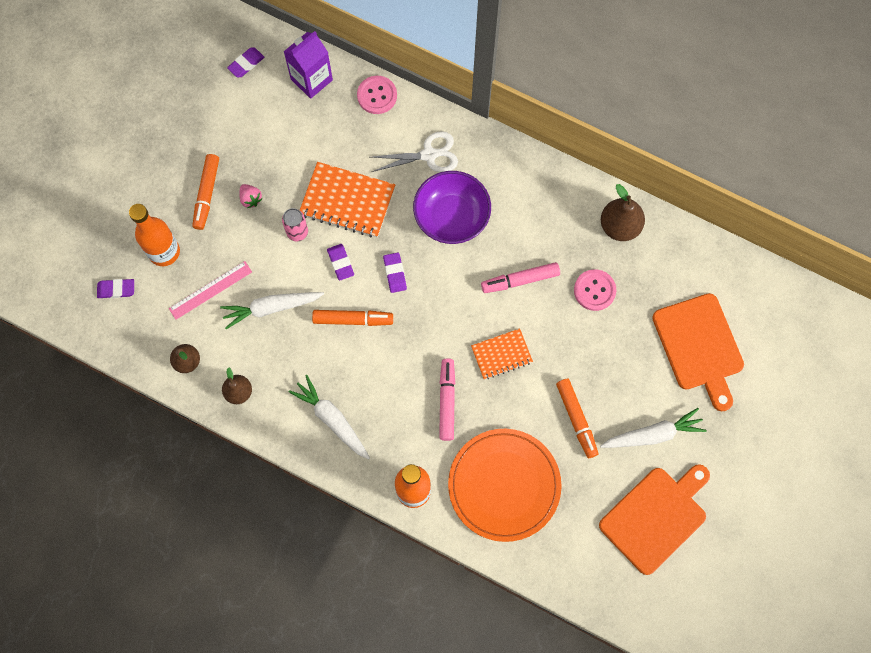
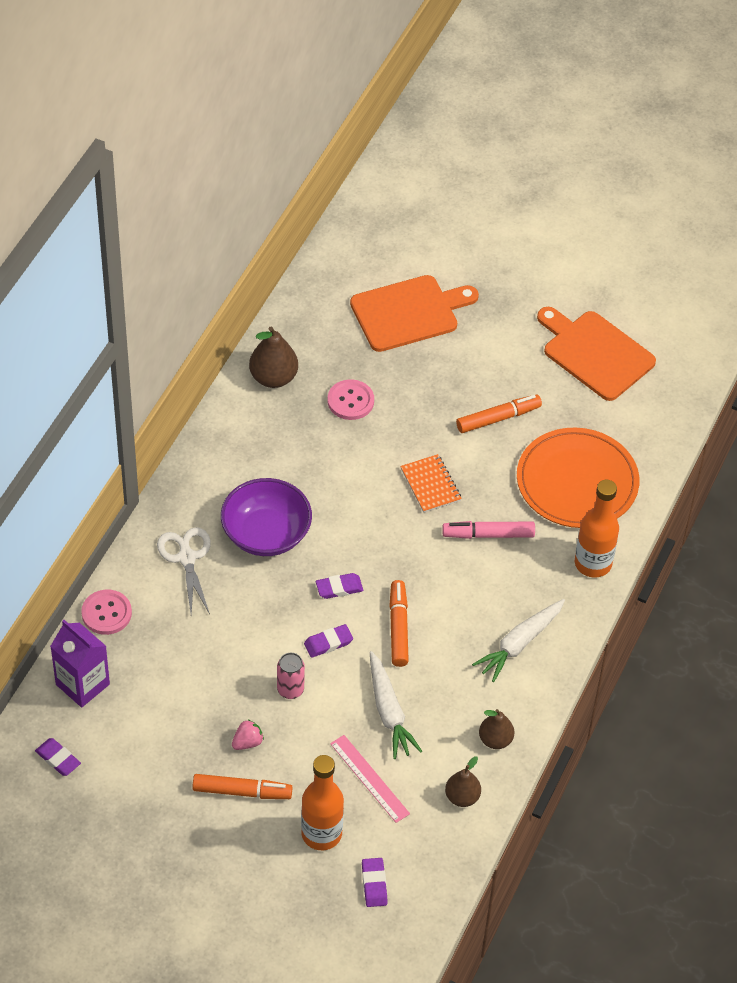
camera: 95 degrees left, 20 degrees down
(347, 201) = (248, 639): orange notebook -> none
(520, 280) = (342, 468): pink marker -> none
(653, 434) = (508, 353): white carrot -> none

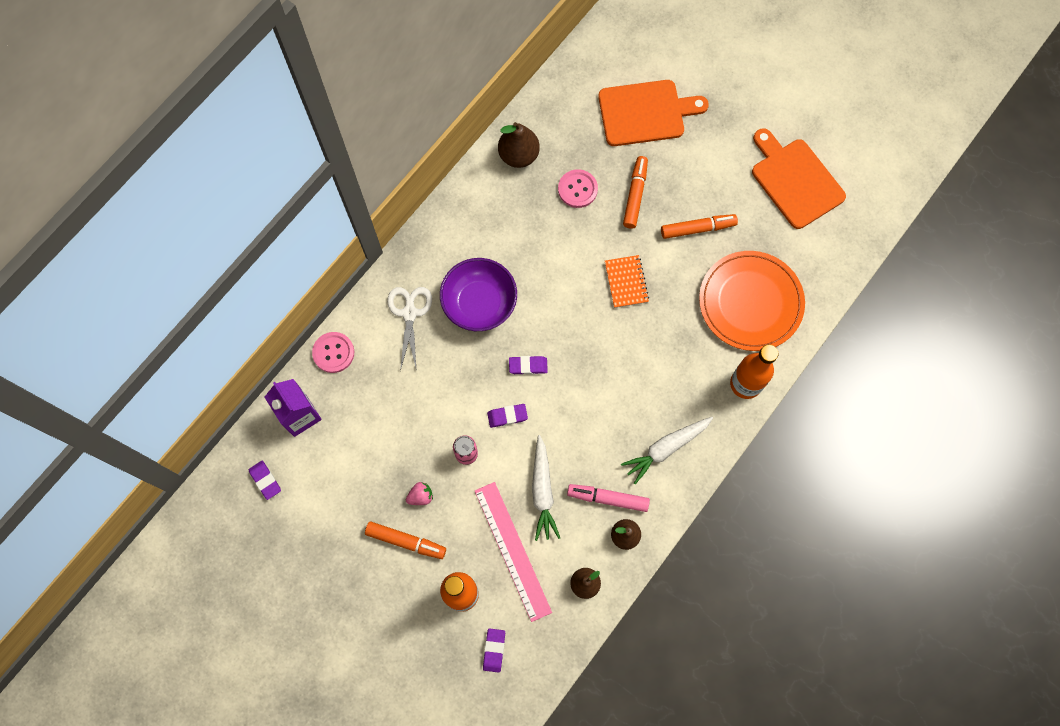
camera: 15 degrees right, 20 degrees up
(369, 778) = (512, 550): pink ruler -> pink ruler, size x1.53
(398, 628) = (568, 413): orange marker -> orange marker (635, 195)
(488, 534) = (664, 339): pink marker -> pink marker (608, 498)

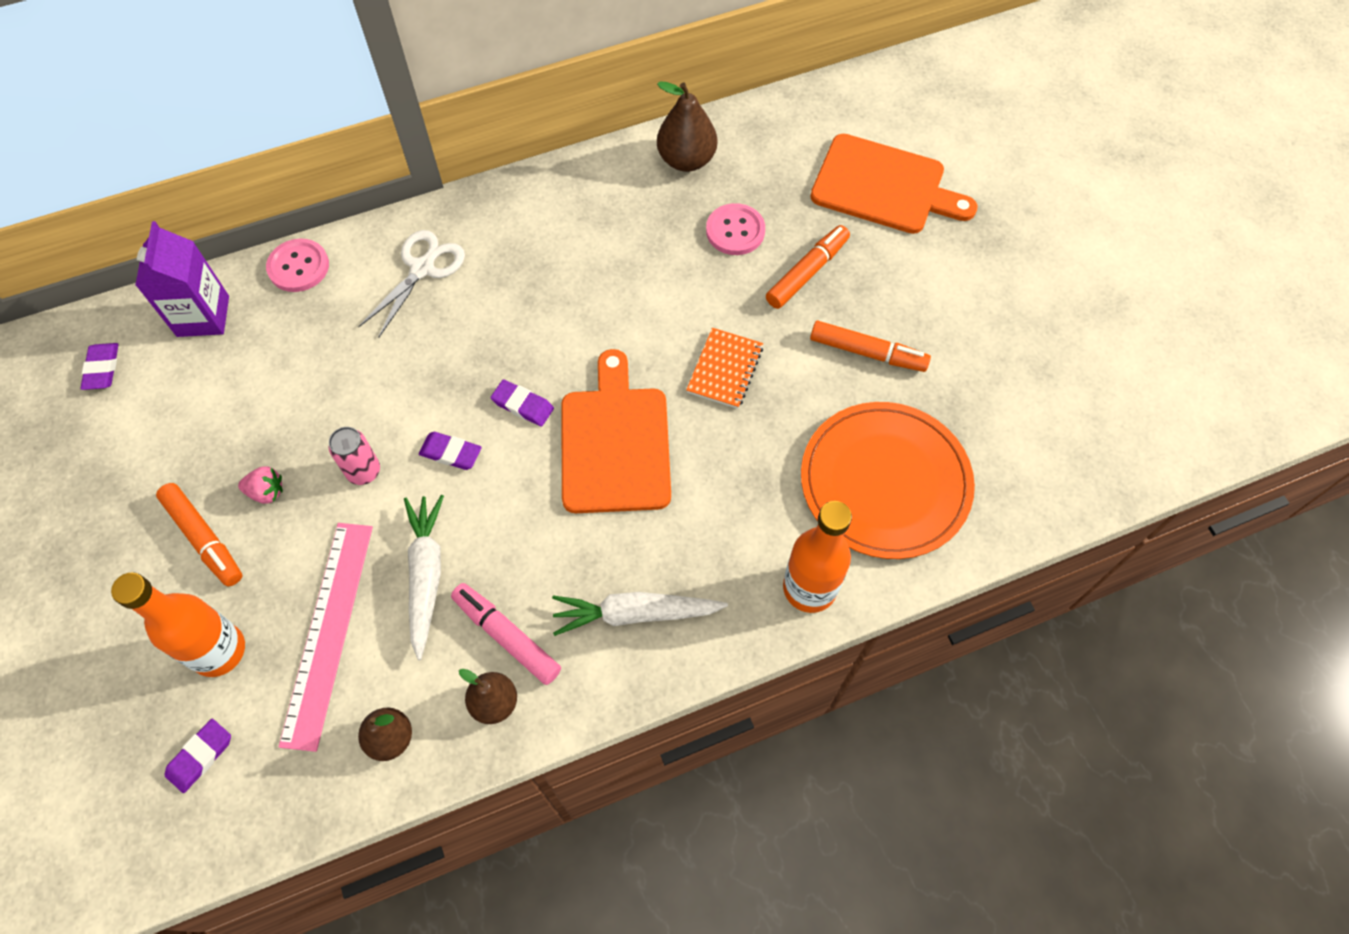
camera: 30 degrees right, 10 degrees down
(479, 303) = (516, 300): purple bowl -> none
(542, 491) = (426, 575): white carrot -> white carrot turned 150 degrees clockwise
(795, 180) = (1046, 359): orange cutting board -> orange cutting board (615, 443)

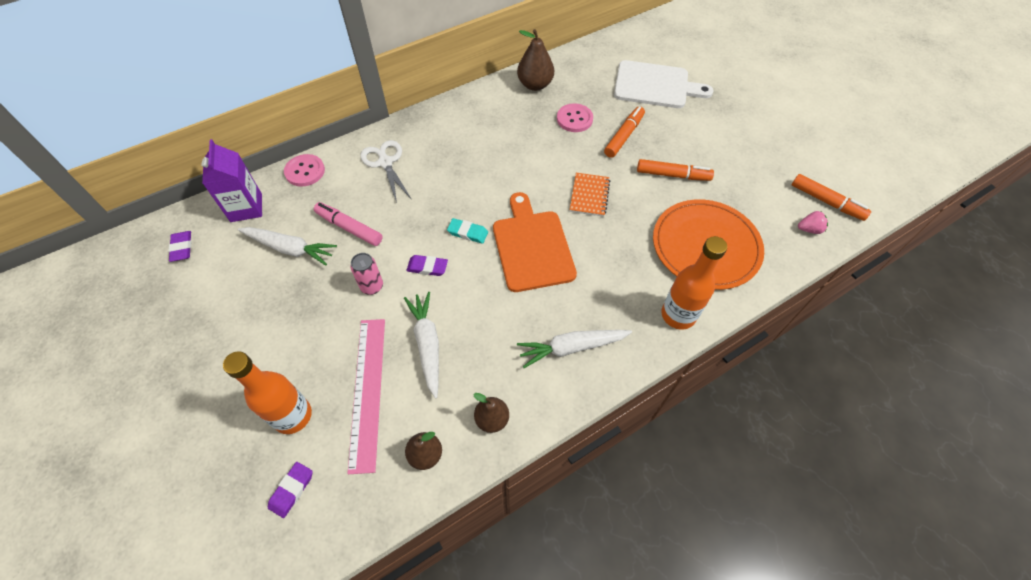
camera: 10 degrees left, 5 degrees down
(204, 538) = (270, 344): orange marker -> orange marker (826, 201)
(256, 393) = (290, 248): none -> white carrot
(266, 492) = (308, 308): pink strawberry -> pink strawberry (809, 229)
(422, 269) = (385, 163): white scissors -> white scissors turned 45 degrees counterclockwise
(507, 636) = (490, 375): pink marker -> pink marker (349, 228)
(523, 405) = (468, 233): purple eraser -> turquoise eraser
(884, 186) = (655, 85): orange cutting board -> white cutting board

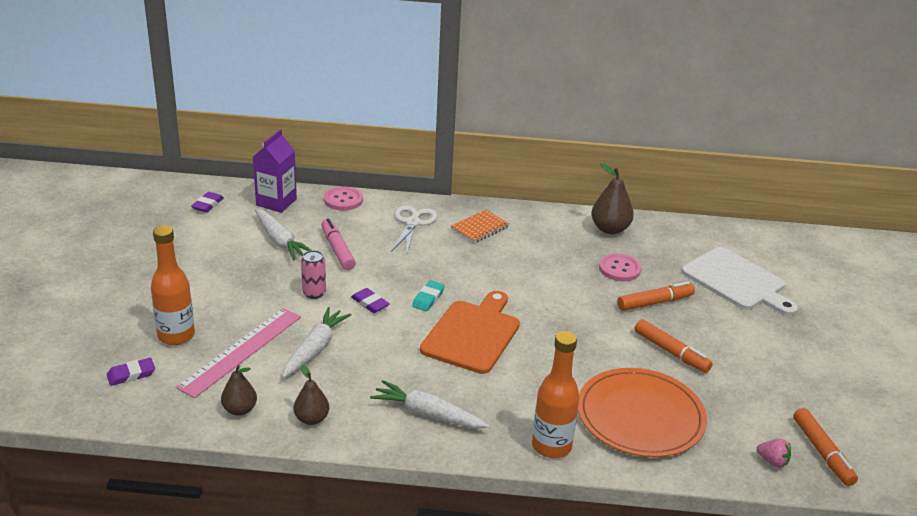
camera: 35 degrees right, 25 degrees down
(468, 233) = (428, 298): turquoise eraser -> turquoise eraser turned 60 degrees clockwise
(589, 195) = (568, 327): orange notebook -> orange notebook (480, 228)

